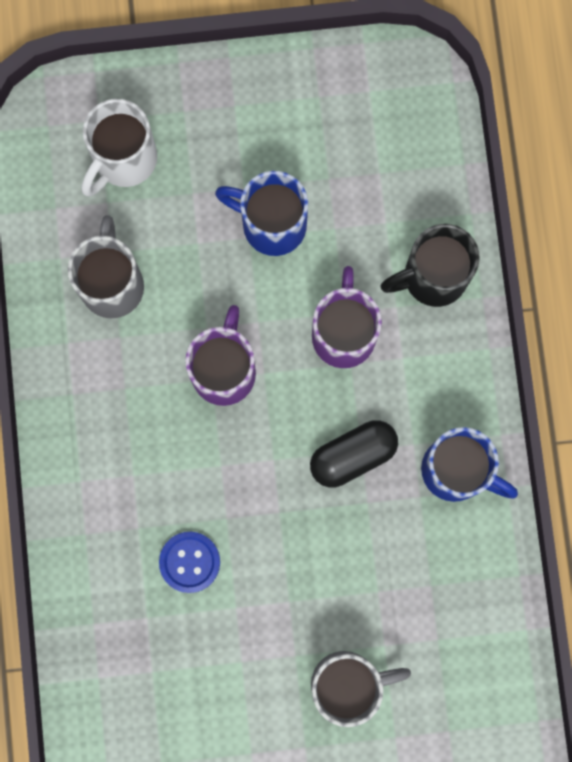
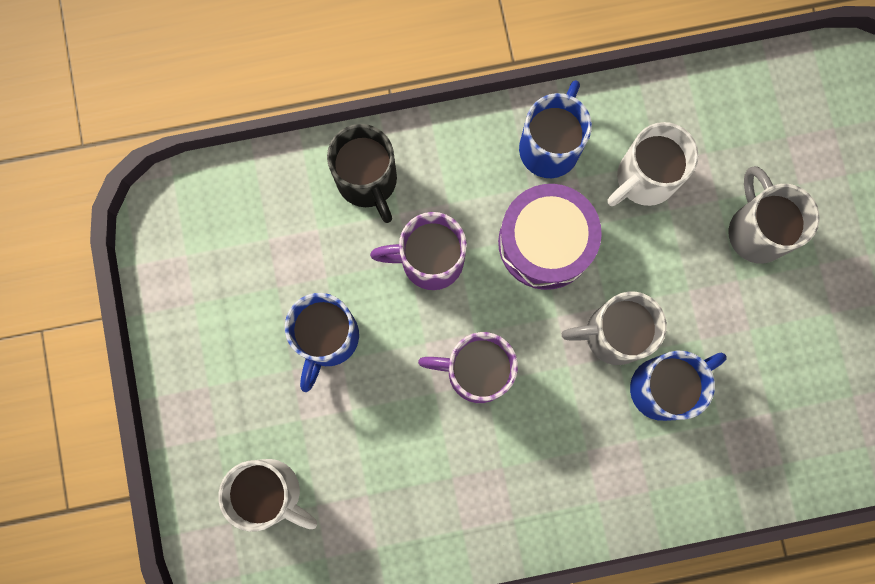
camera: 95 degrees left, 0 degrees up
(112, 284) = (399, 491): grey mug -> grey mug (613, 334)
(189, 562) = (663, 387): blue button -> blue mug
(352, 455) = (545, 242): black capsule -> purple drum
(413, 568) = (644, 179): none -> white mug

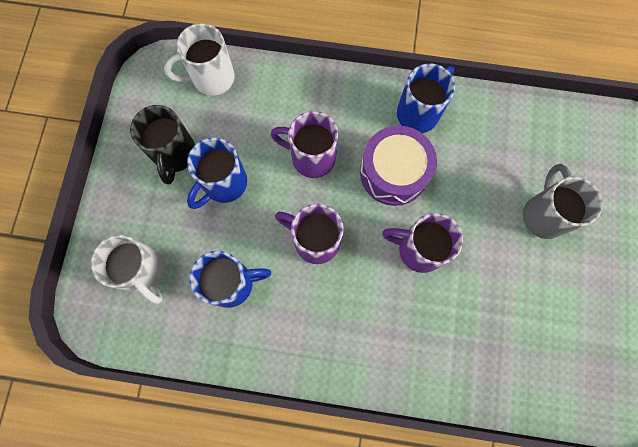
camera: 20 degrees right, 5 degrees down
(368, 181) = (290, 95): black mug -> black mug (175, 155)
(613, 334) = (418, 249): grey mug -> purple mug
(644, 179) = (475, 154): white mug -> white mug (211, 78)
(663, 387) = (442, 298): blue mug -> blue mug (232, 283)

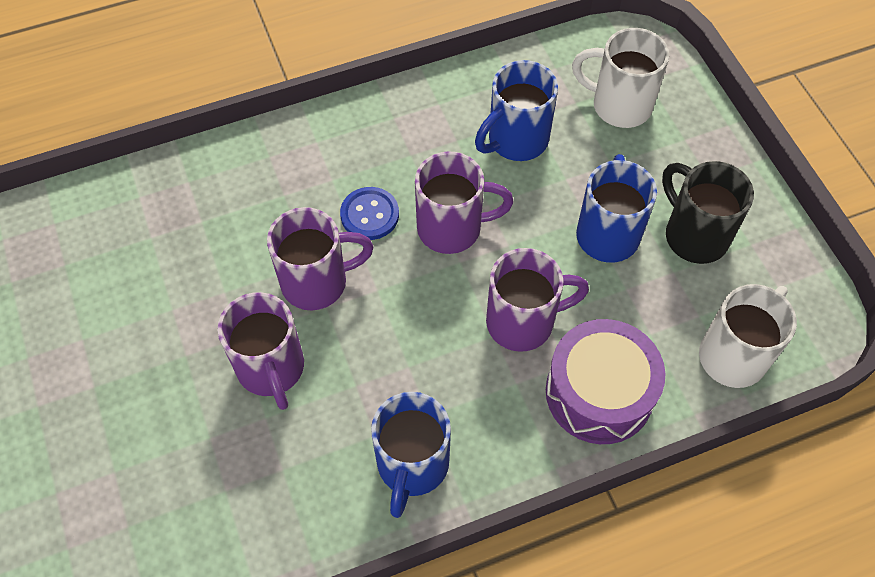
camera: 150 degrees right, 15 degrees down
(361, 280) = (369, 215): none -> blue button
(393, 172) = (401, 360): purple drum -> purple drum (599, 393)
(471, 207) = (271, 369): none -> purple mug
(543, 215) = (165, 411): grey mug -> none

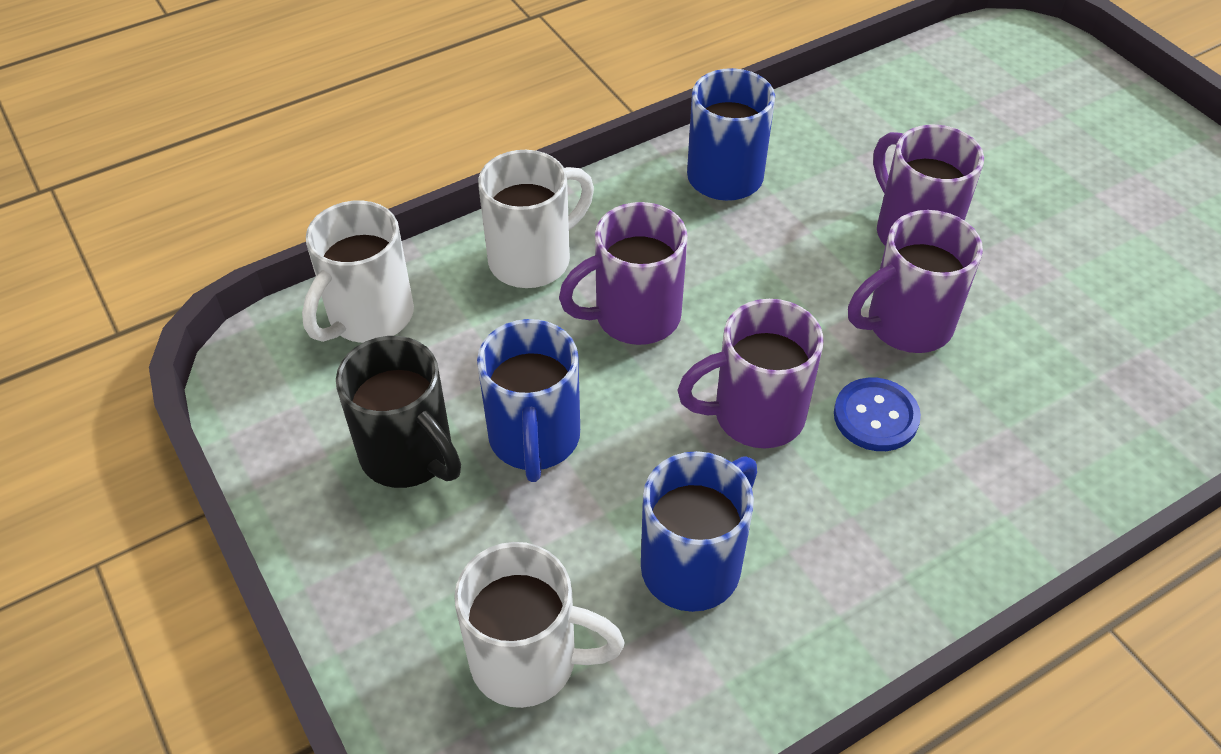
camera: 170 degrees right, 10 degrees down
(599, 393) = (533, 259): purple drum -> white mug

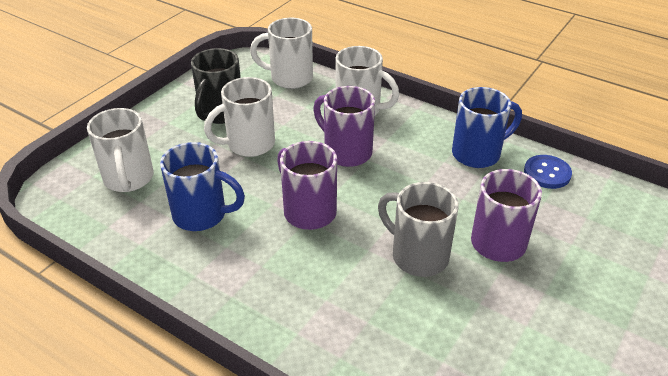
camera: 65 degrees right, 10 degrees down
(534, 439) = (249, 144): blue mug -> white mug
(875, 416) = (337, 259): blue button -> blue button (547, 173)
(906, 325) = (417, 256): purple mug -> grey mug

